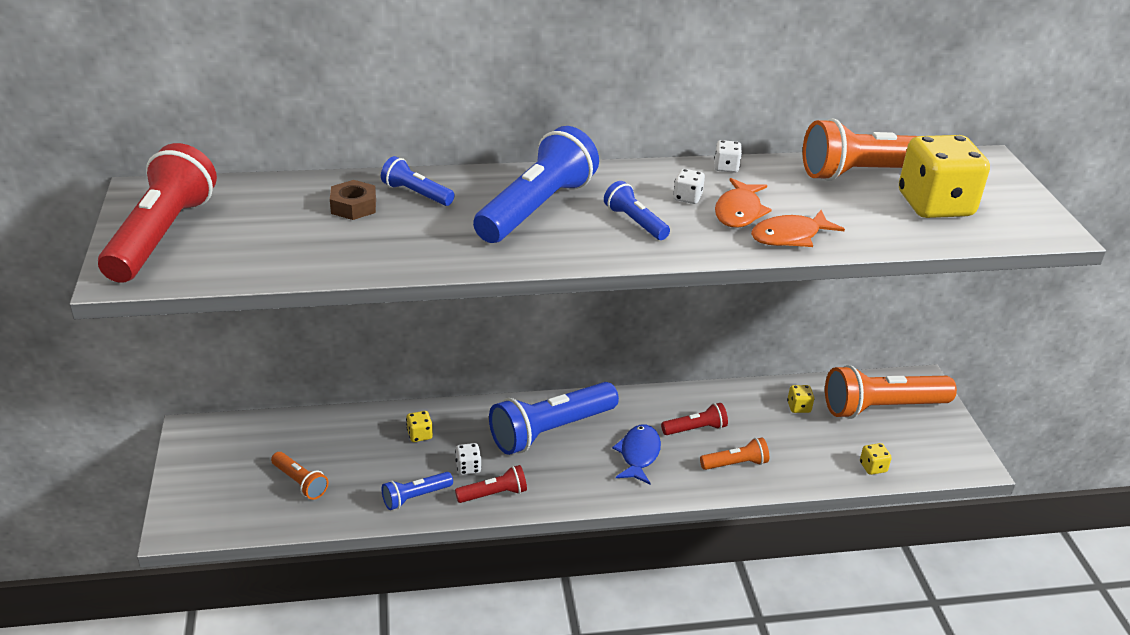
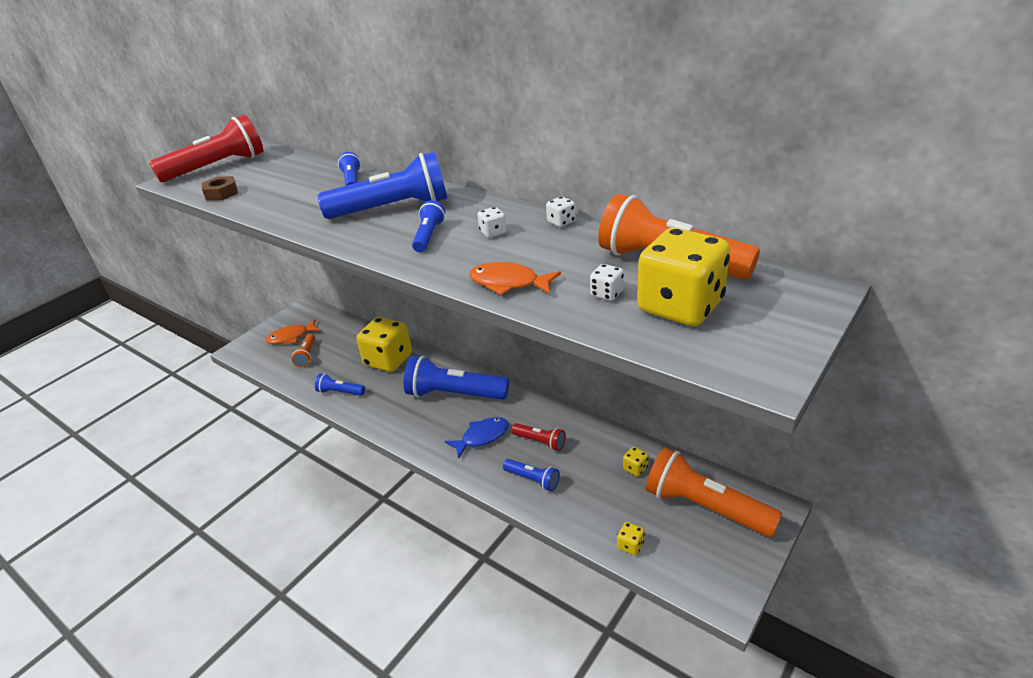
camera: 50 degrees right, 0 degrees up
(353, 206) = (312, 178): brown nut -> brown nut (221, 193)
(419, 435) = (388, 360): yellow dice -> yellow dice, size x2.49
(468, 467) = (385, 391): white dice -> white dice (606, 294)
(494, 494) = (375, 413): red flashlight -> none
(735, 464) = (533, 480): orange flashlight -> blue flashlight
(739, 212) = (508, 253): orange fish -> orange fish (291, 337)

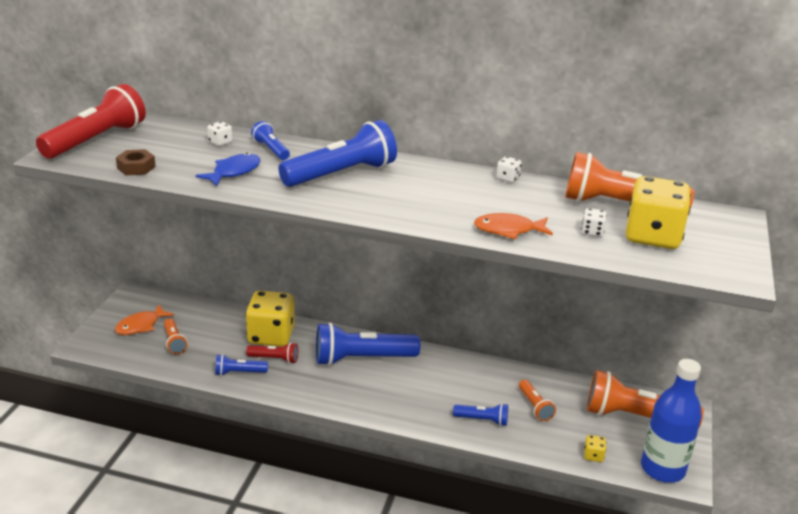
camera: 25 degrees left, 5 degrees down
(429, 236) = (401, 197): blue flashlight -> none
(482, 437) = (413, 392): blue fish -> blue fish (234, 172)
(493, 232) = (457, 190): white dice -> white dice (220, 142)
(540, 442) = (470, 388): red flashlight -> red flashlight (274, 359)
(596, 474) = (535, 406): none -> orange flashlight
(635, 468) = (564, 397): yellow dice -> none
(704, 580) = (662, 469): none -> blue bottle

